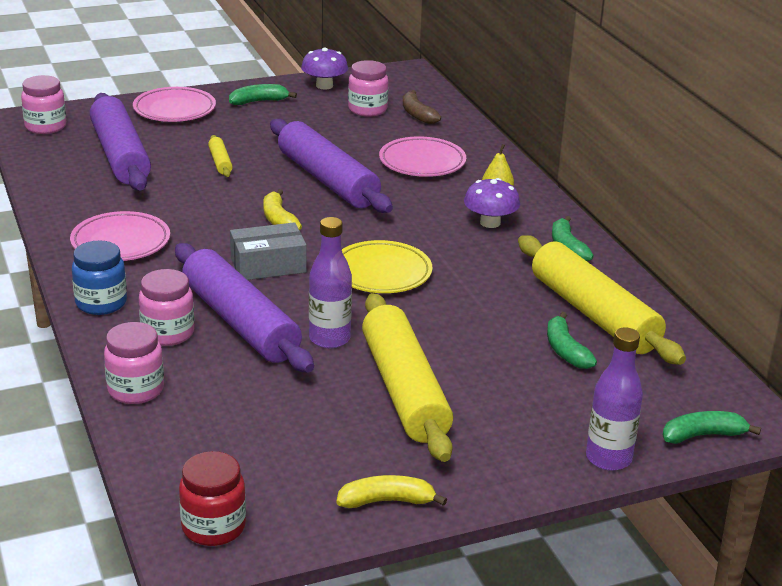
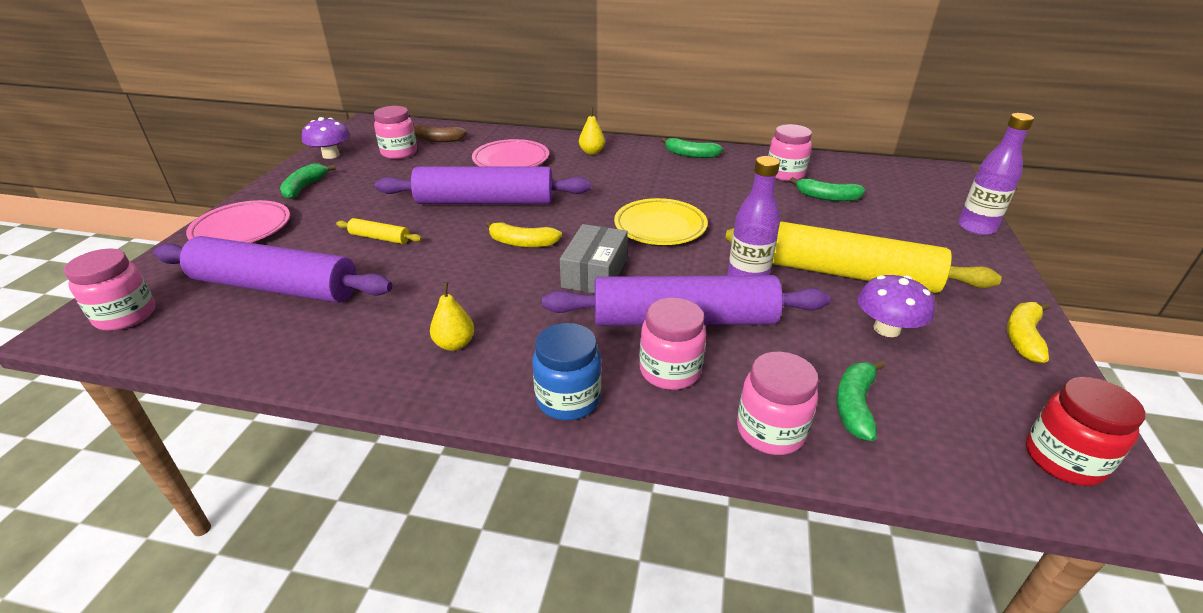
camera: 55 degrees left, 5 degrees up
(121, 242) = (454, 344): pink plate -> yellow pear
(490, 223) = (629, 166): purple mushroom -> purple mushroom (886, 329)
(594, 314) = (785, 174): yellow rolling pin -> pink jar
(703, 435) = (955, 190): green banana -> green banana (855, 405)

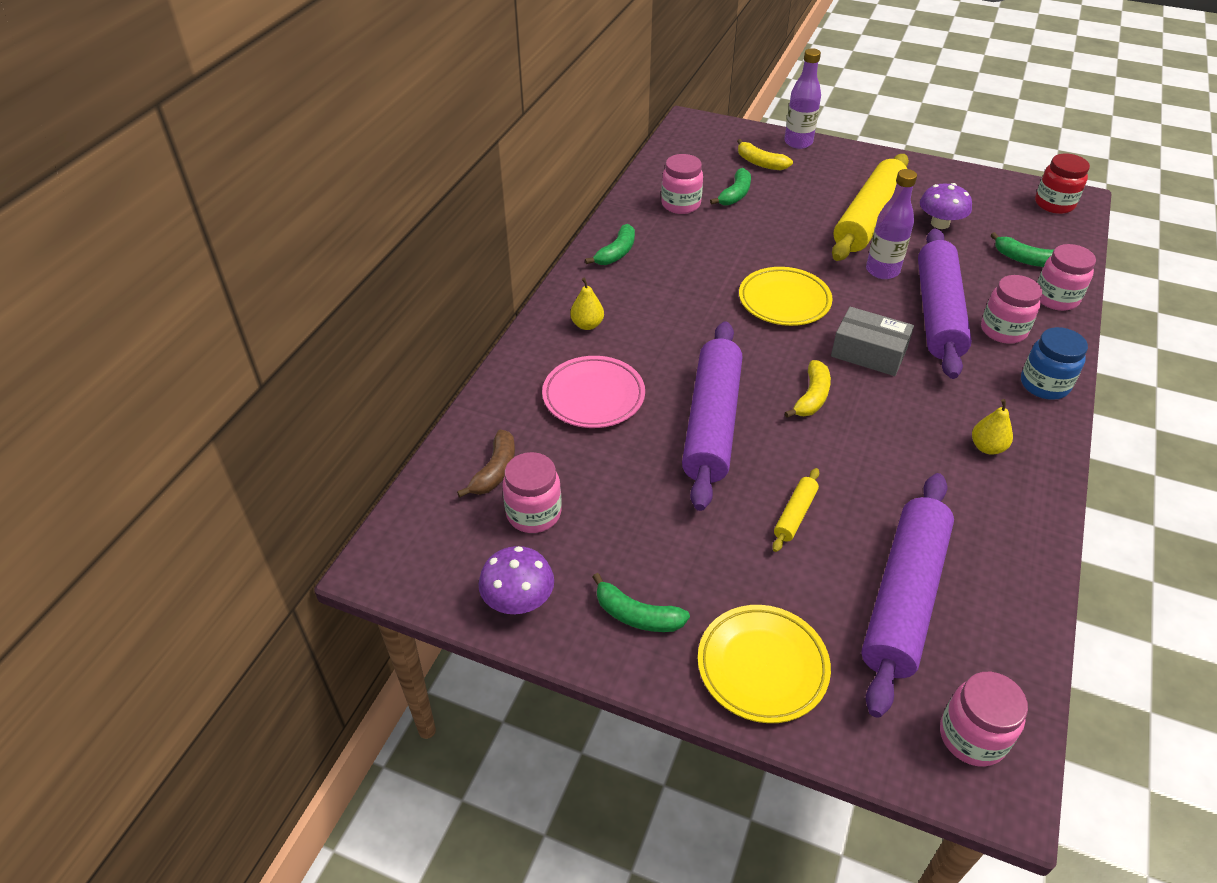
camera: 80 degrees left, 10 degrees up
(242, 229) = (762, 666): pink plate -> yellow plate
(1023, 337) = (943, 175): yellow banana -> yellow banana (760, 163)

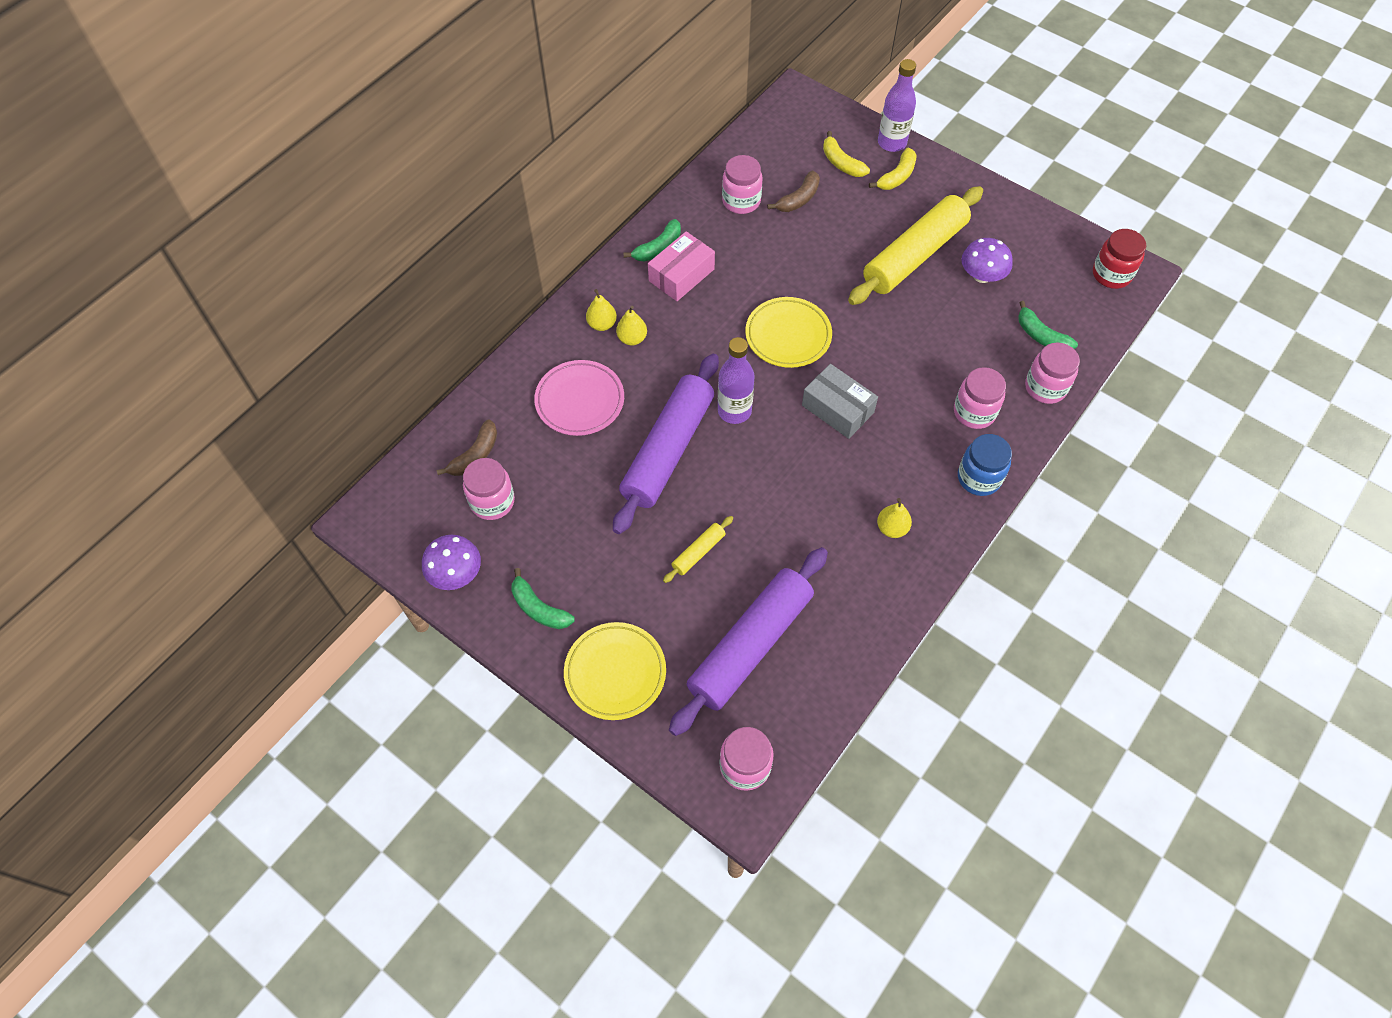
camera: 15 degrees right, 15 degrees up
(625, 331) = (632, 338): none -> yellow pear
(650, 270) = (681, 275): none -> pink box
(735, 194) = (798, 199): green banana -> brown banana
(811, 397) = (764, 443): yellow banana -> yellow banana (897, 176)
(882, 271) = (896, 320): purple bottle -> purple bottle (734, 411)
(937, 313) = (923, 379): purple rolling pin -> none

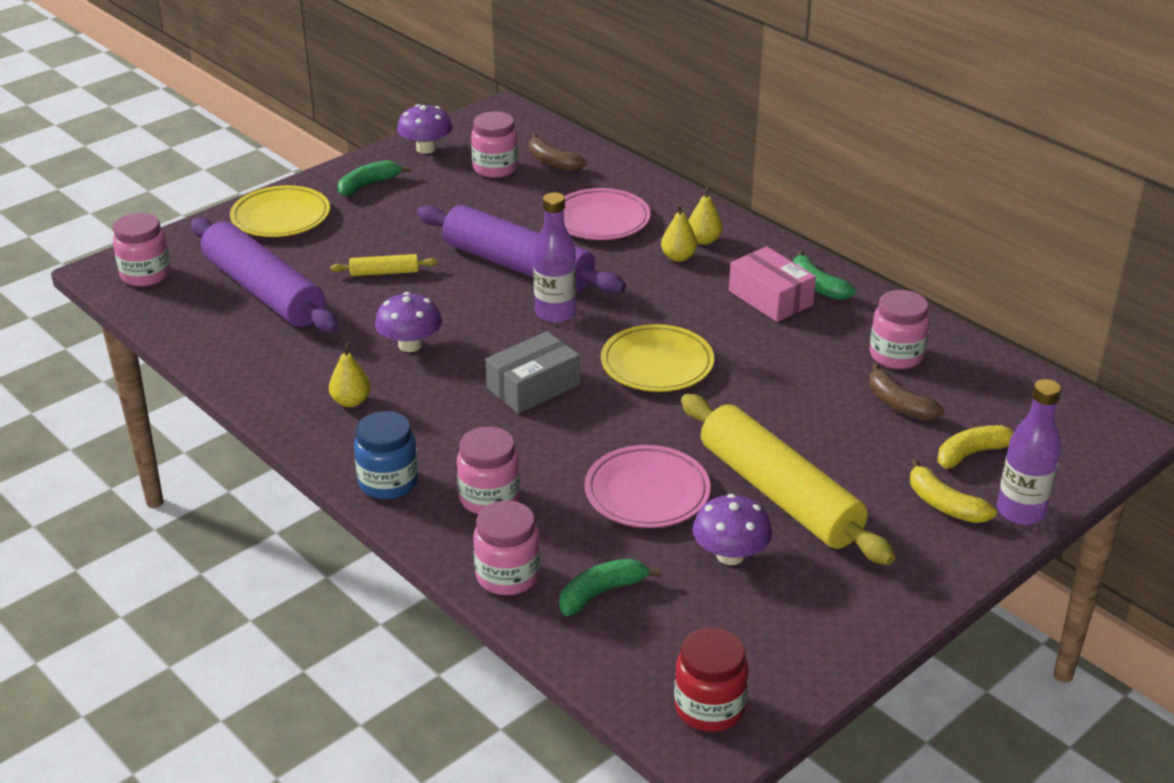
camera: 100 degrees right, 25 degrees down
(698, 552) = (384, 272): yellow rolling pin -> yellow rolling pin turned 60 degrees counterclockwise
(804, 505) = (410, 345): none -> purple mushroom
(937, 324) = (647, 493): none -> pink plate

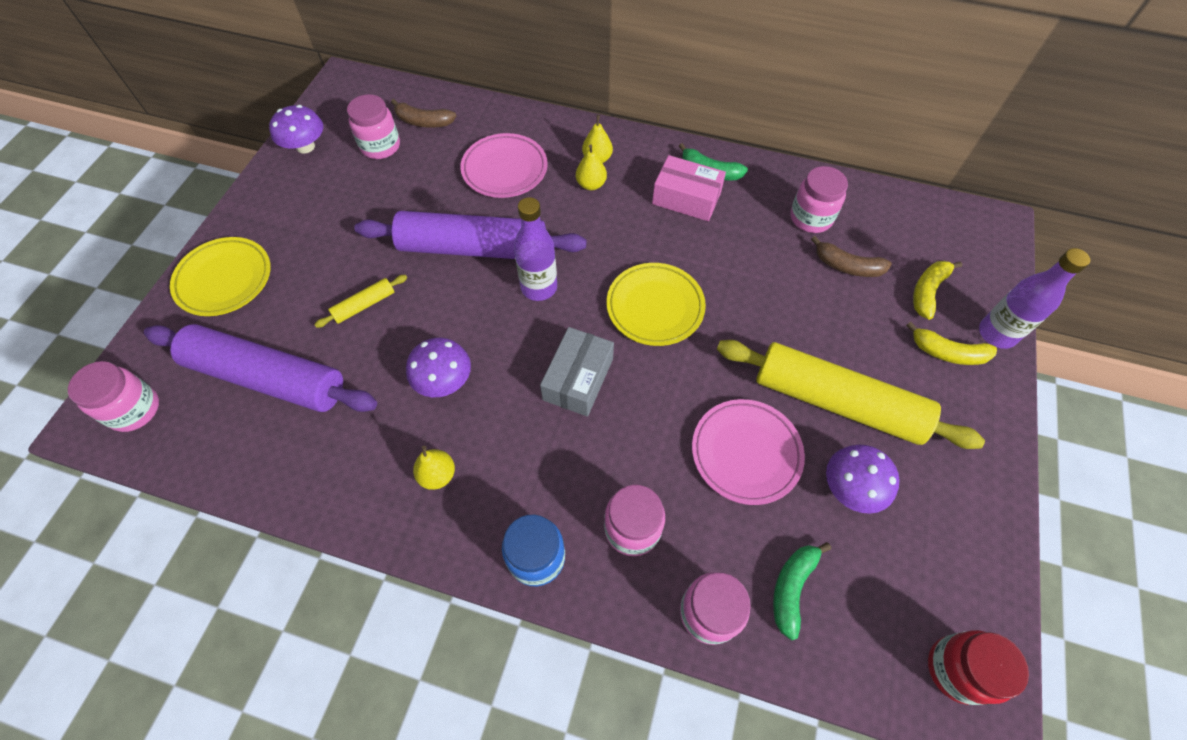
camera: 30 degrees left, 25 degrees up
(368, 185) = (282, 208): green banana -> none

